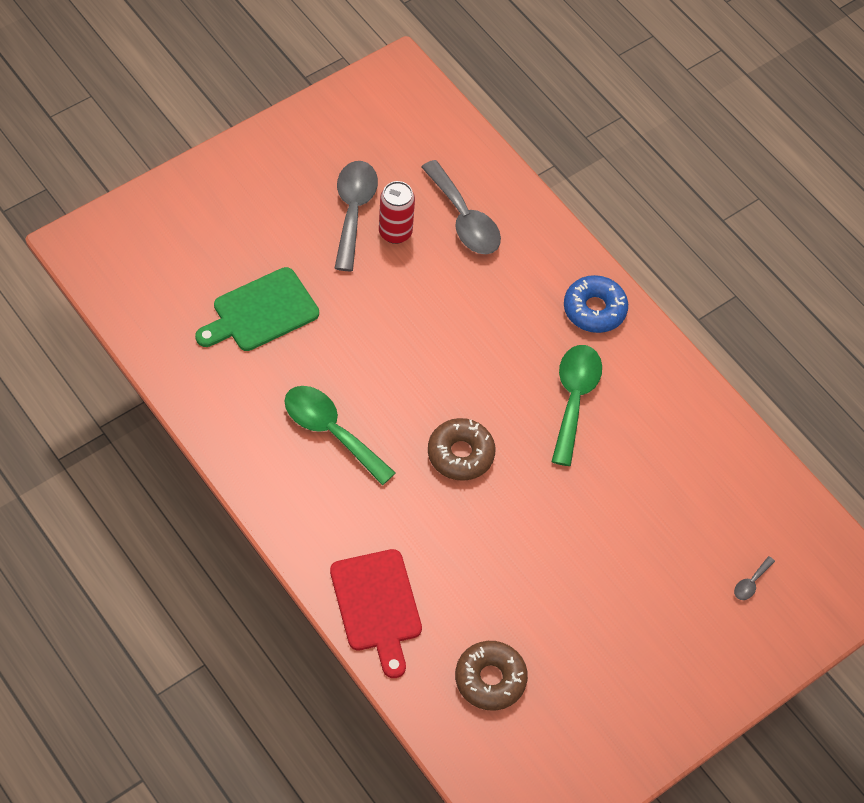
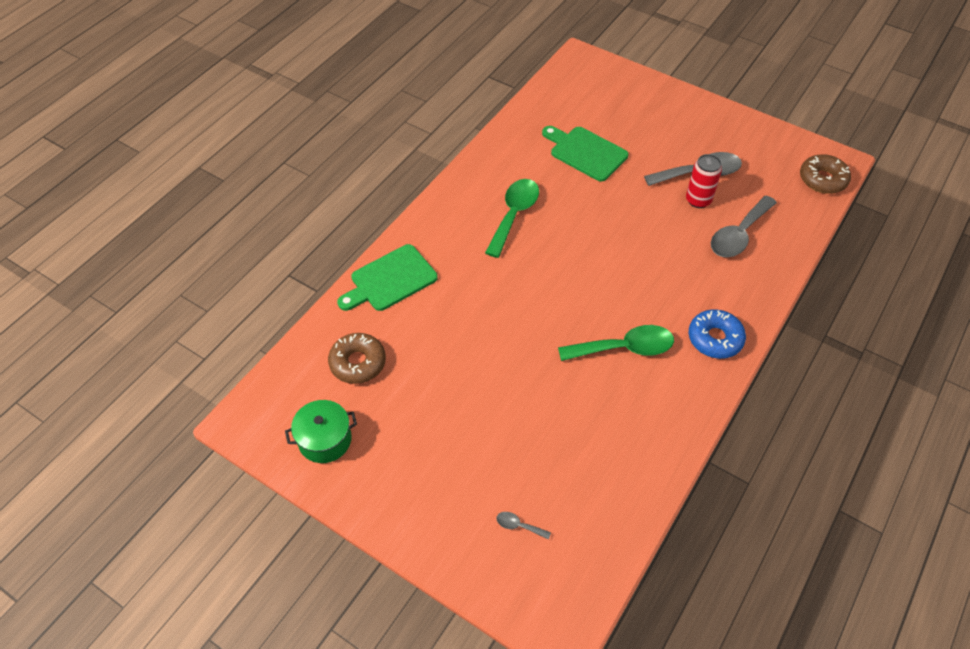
camera: 75 degrees right, 5 degrees down
(377, 606) = (390, 280): red cutting board -> green cutting board
(460, 454) = (535, 291): brown donut -> brown donut (822, 179)
(584, 744) = (325, 440): none -> green pot

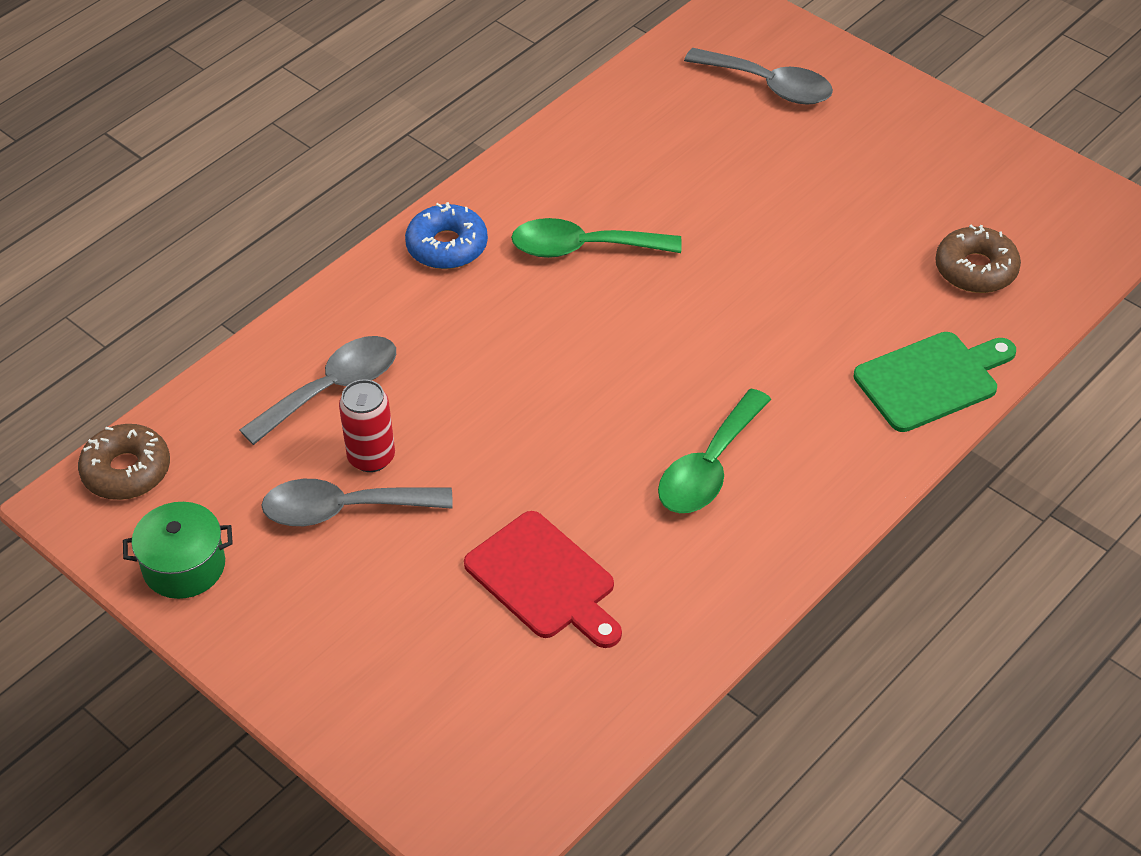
camera: 170 degrees left, 5 degrees down
(325, 440) = (1013, 187): green pot -> green pot (184, 566)
(518, 526) = (769, 86): grey spoon -> grey spoon, size x2.36
(585, 152) = (544, 580): green cutting board -> red cutting board

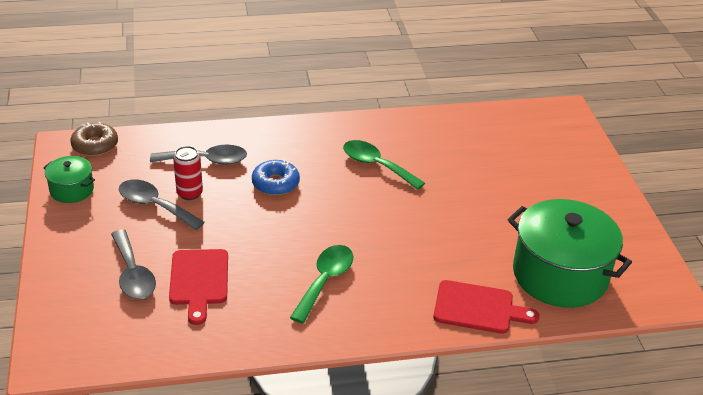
camera: 35 degrees right, 10 degrees down
(447, 246) = (318, 134): blue donut -> blue donut (275, 183)
(709, 467) = (325, 281): green spoon -> green spoon turned 135 degrees clockwise
(769, 86) = (544, 147): grey spoon -> grey spoon (133, 274)
(931, 380) = (478, 308): green cutting board -> red cutting board
(976, 269) = (560, 275): brown donut -> green pot

